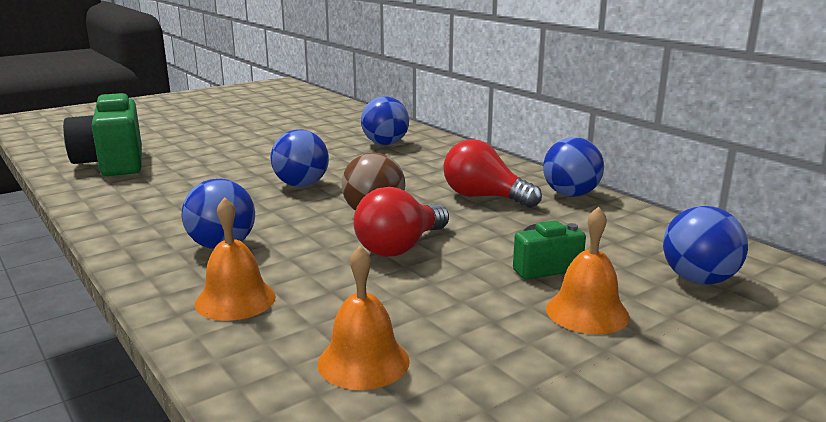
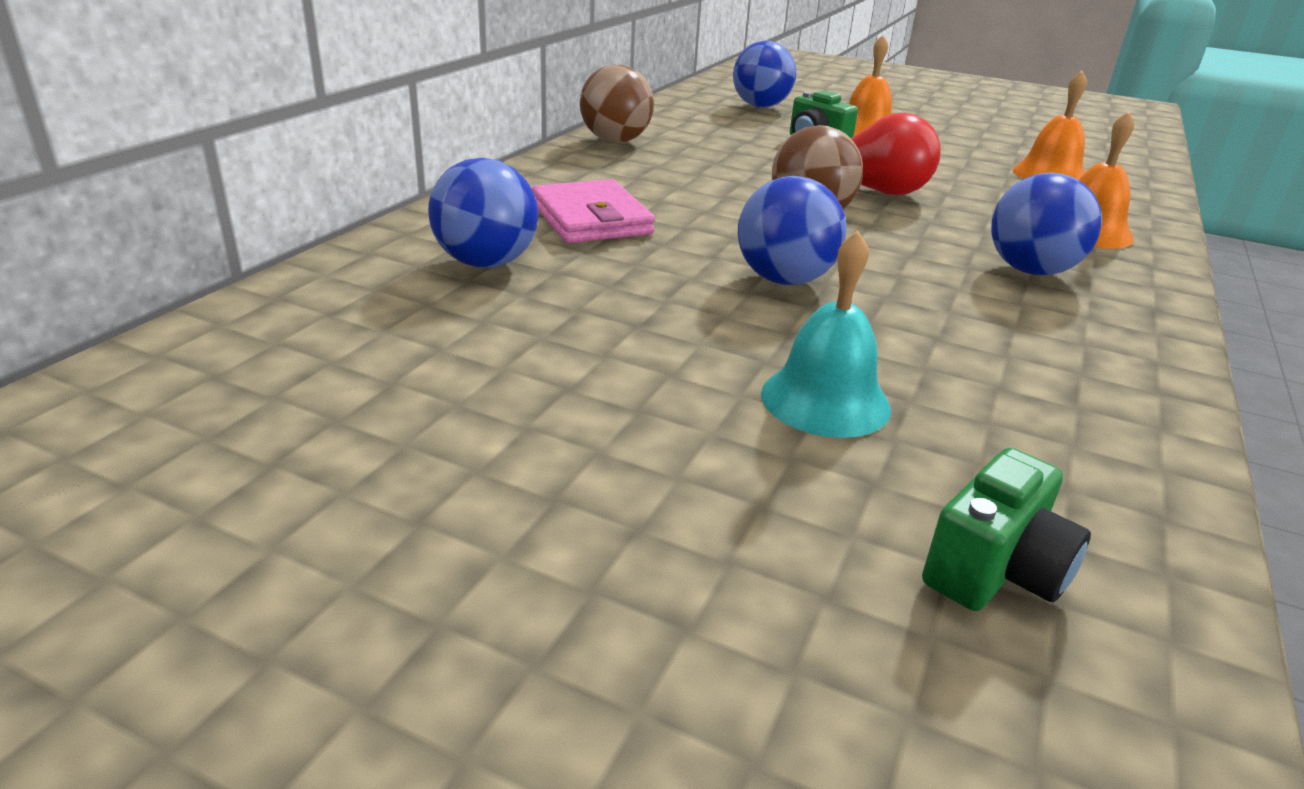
camera: 120 degrees left, 10 degrees up
(112, 163) = (995, 570): green camera -> green camera, size x0.52
(208, 167) = (825, 400): none -> turquoise bell
(420, 166) = (591, 219): none -> pink wallet
(484, 197) = (677, 173): red light bulb -> none
(570, 194) = (615, 141): blue ball -> brown ball

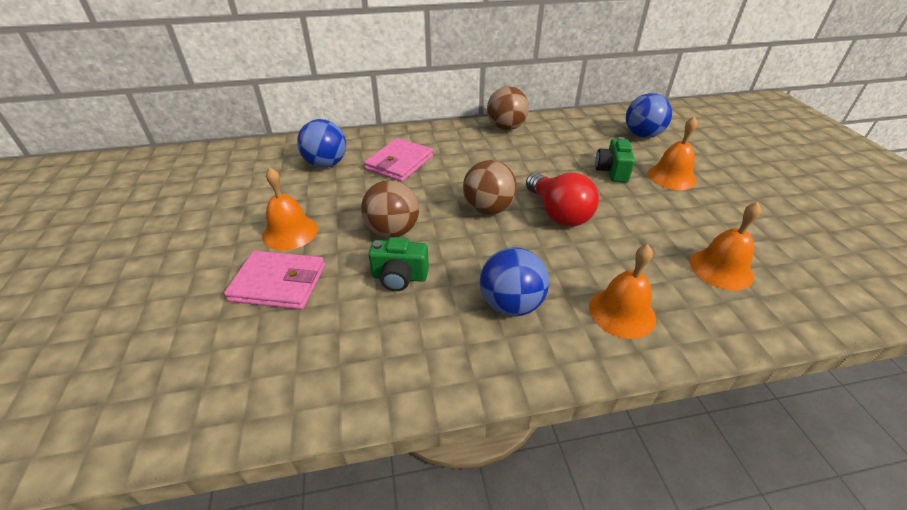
camera: 55 degrees right, 10 degrees up
(675, 351) = (290, 232): none -> orange bell
(784, 280) = (392, 231): blue ball -> brown ball
(825, 400) = (278, 283): turquoise bell -> pink wallet
(995, 570) = (169, 370): green camera -> green camera (399, 277)

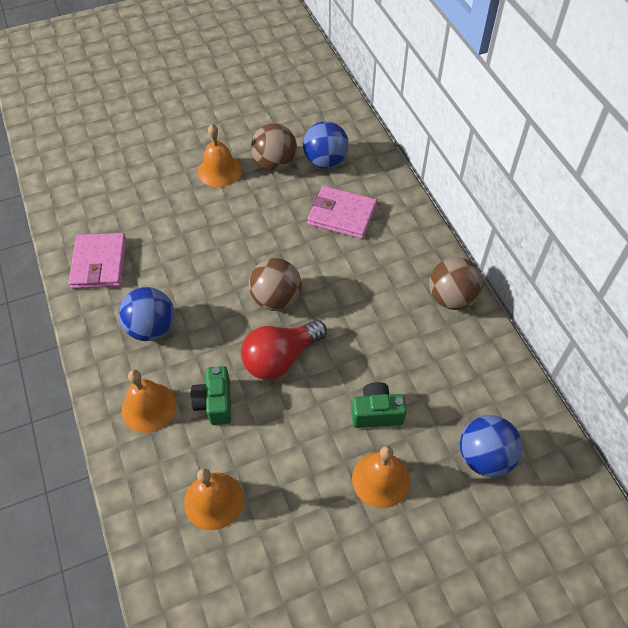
camera: 80 degrees right, 15 degrees up
(278, 283) = (162, 184): pink wallet -> pink wallet (99, 263)
(392, 231) = (231, 234): brown ball -> brown ball (275, 163)
(399, 277) = (175, 252): green camera -> green camera (215, 403)

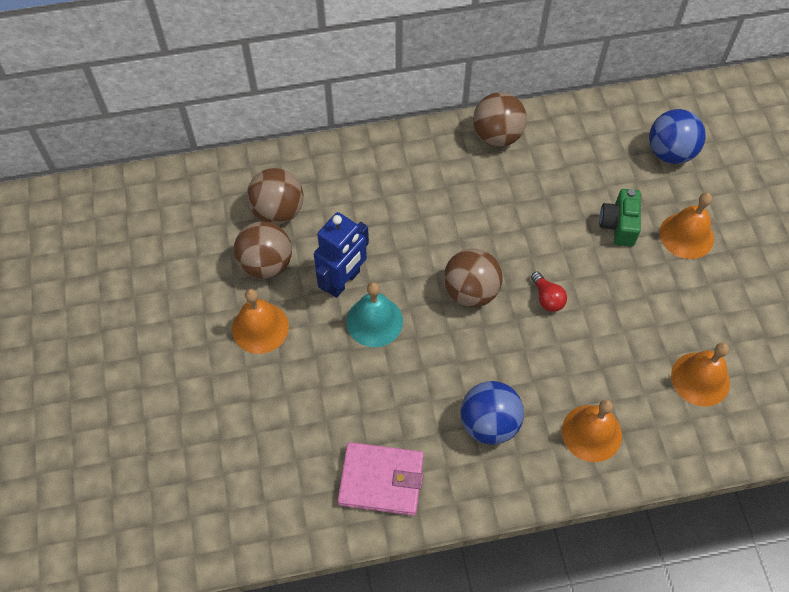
camera: 80 degrees left, 5 degrees up
(215, 403) = (593, 366): green camera -> none
(236, 237) = (374, 321): none -> turquoise bell
(269, 212) = (343, 281): none -> blue robot
(280, 358) = (547, 298): red light bulb -> red light bulb, size x0.50
(325, 161) = (278, 211): blue ball -> brown ball
(342, 215) = (365, 209): pink wallet -> none

